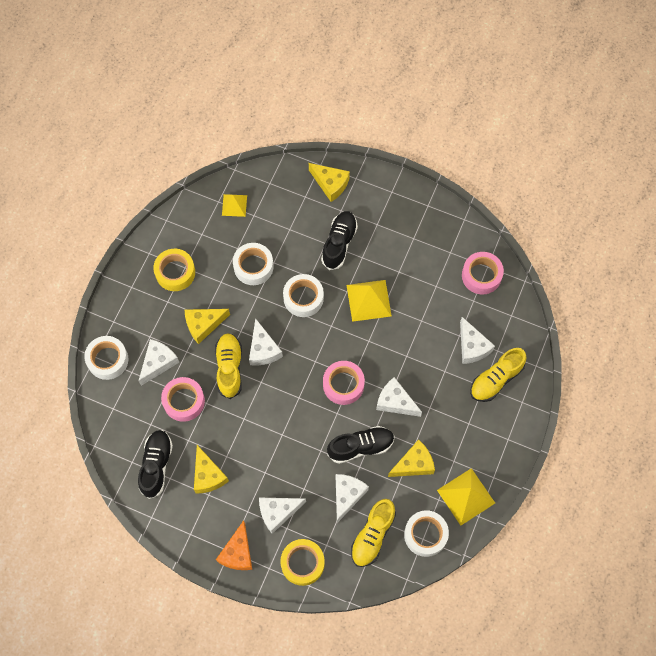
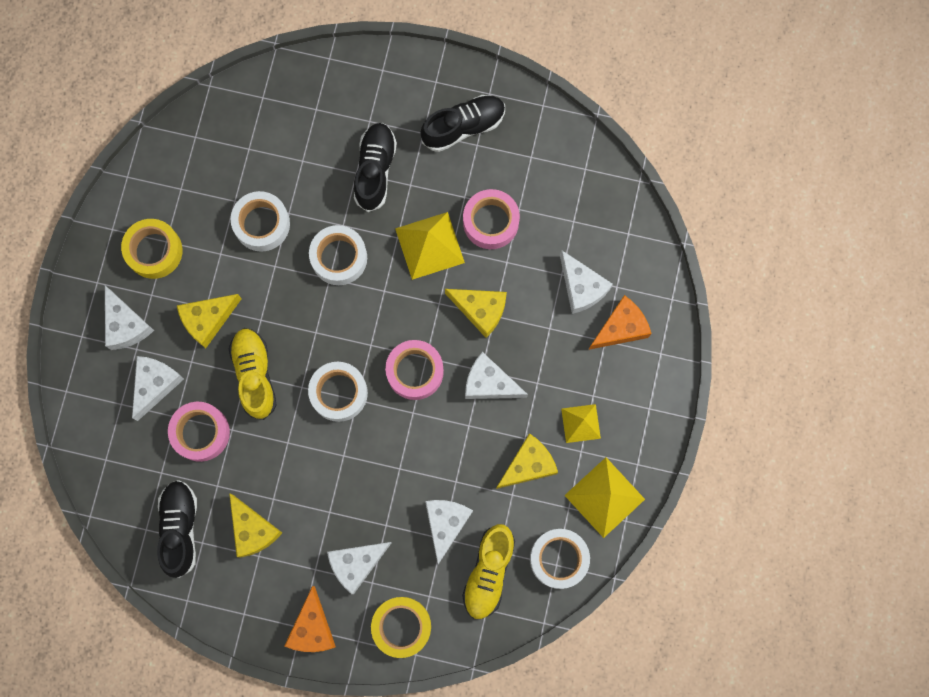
camera: 10 degrees left, 10 degrees up
(108, 360) = (84, 392): white tape -> white tape (339, 393)
(234, 205) = (219, 138): yellow pyramid -> yellow pyramid (581, 423)
(263, 349) = (296, 341): white cheese -> white cheese (126, 325)
(330, 184) = (348, 85): yellow cheese -> yellow cheese (480, 310)
(360, 447) = (452, 454): black shoe -> black shoe (463, 127)
(481, 276) = (579, 183): pink tape -> pink tape (490, 222)
(496, 379) = (621, 328): yellow shoe -> orange cheese

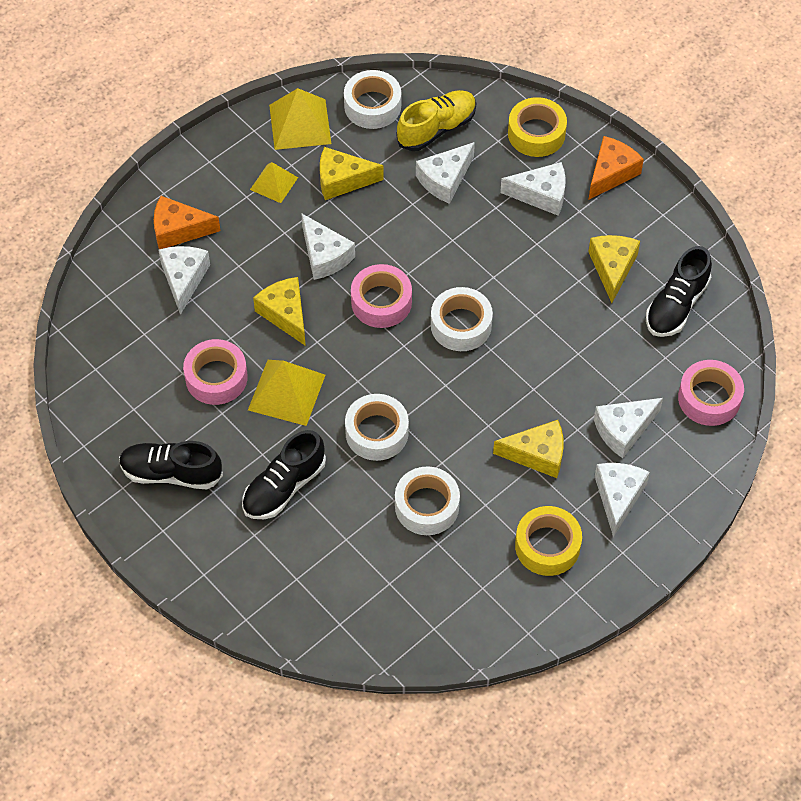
camera: 145 degrees left, 20 degrees down
(201, 432) = (607, 367): pink tape -> pink tape (709, 398)
(254, 375) = (526, 383): yellow shoe -> none

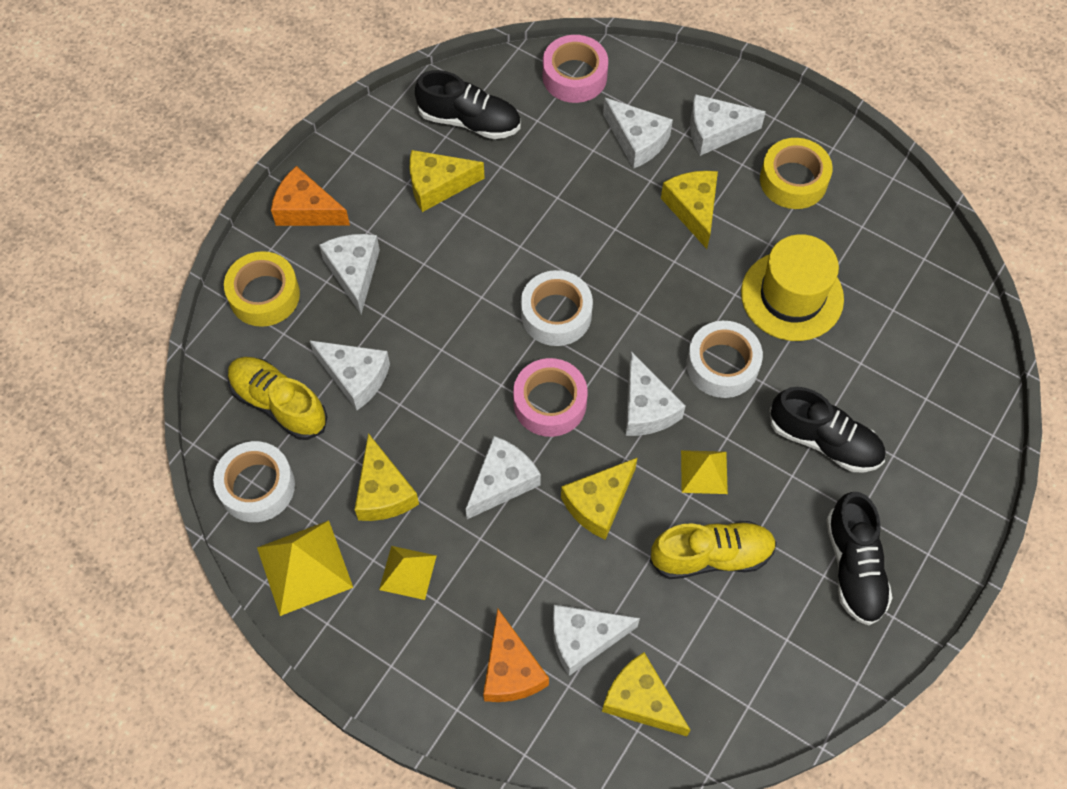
camera: 105 degrees left, 5 degrees up
(126, 303) = (641, 700): none -> yellow cheese
(216, 377) = (711, 556): pink tape -> yellow shoe
(286, 392) = (704, 471): yellow pyramid -> yellow pyramid, size x0.62
(355, 367) = (646, 407): none -> white cheese
(427, 506) = (792, 296): white tape -> yellow hat

